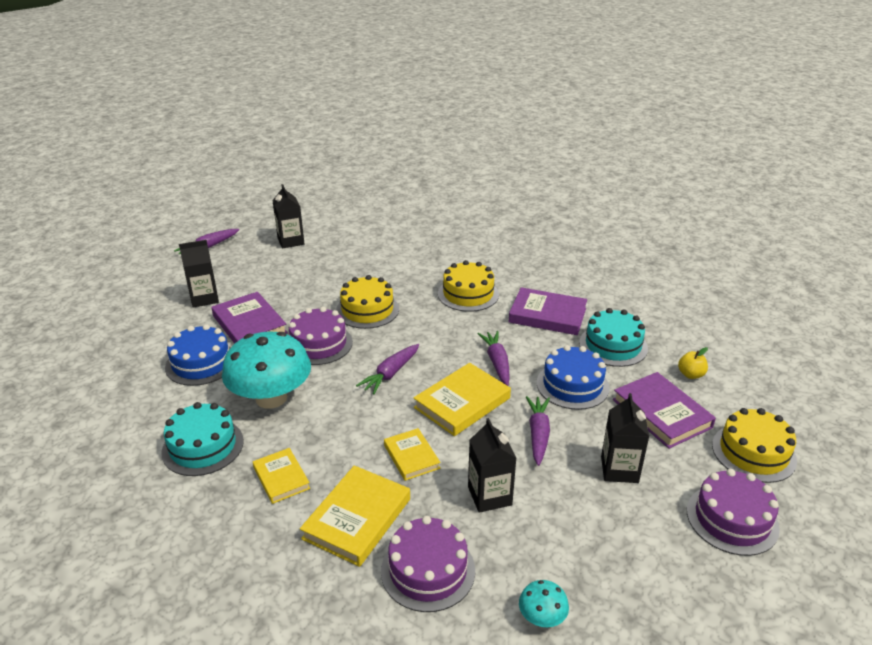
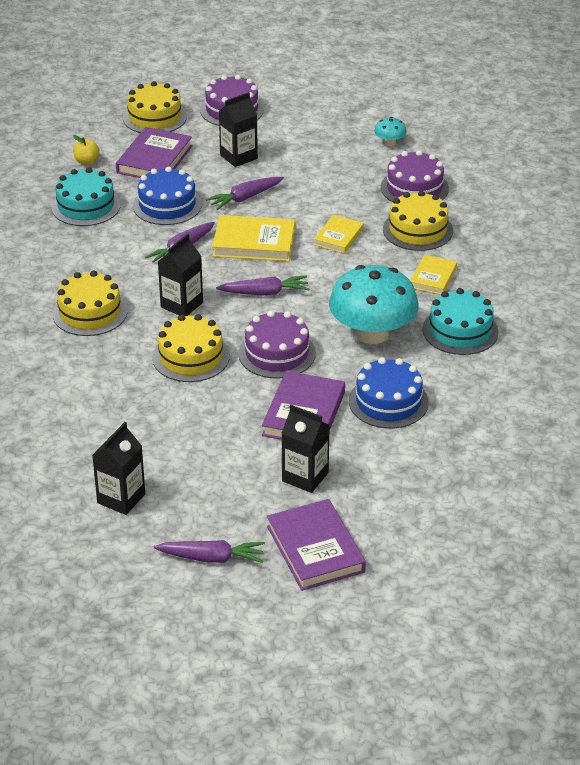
camera: 130 degrees left, 5 degrees up
(357, 518) = (417, 230): yellow book -> yellow cake
(489, 496) = (329, 192): black carton -> black carton (182, 305)
(547, 315) = (75, 254): purple book -> purple book (315, 549)

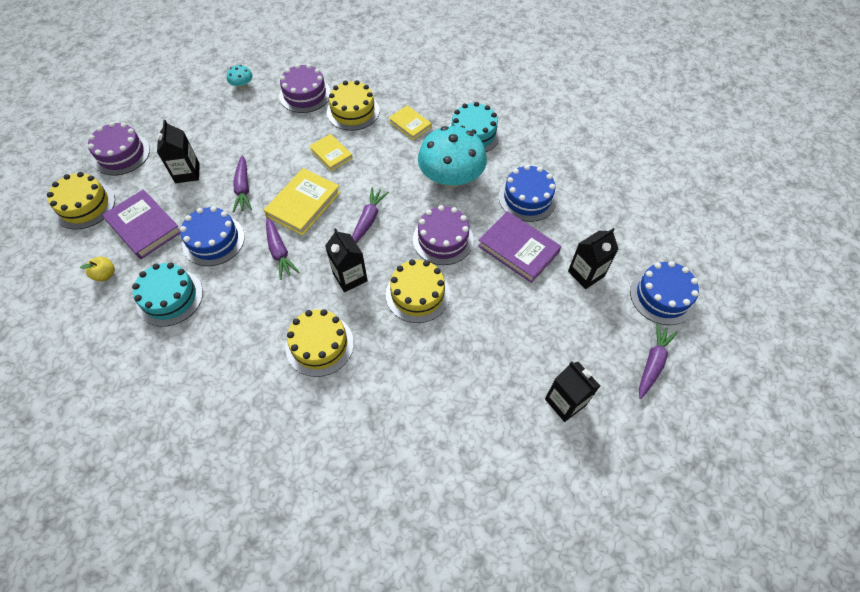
camera: 65 degrees left, 20 degrees up
(315, 549) = (662, 296): purple book -> blue cake

